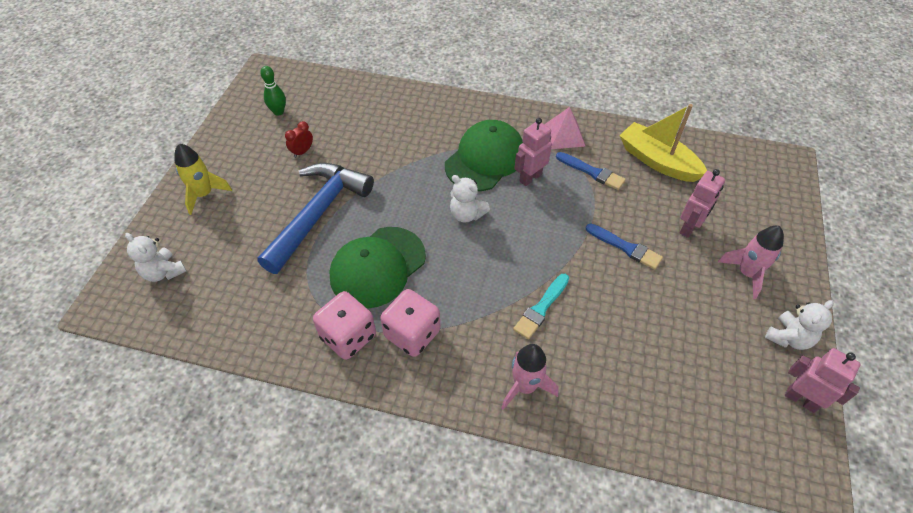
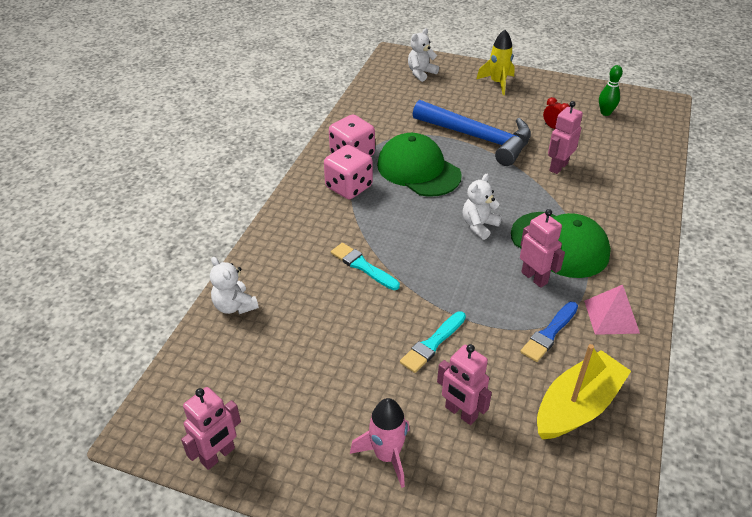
camera: 95 degrees right, 10 degrees down
(371, 153) = (558, 167): none -> pink robot
(525, 387) = (286, 247): pink rocket -> none
(625, 247) = (432, 344): blue brush -> turquoise brush
(788, 337) = (292, 471): white teddy bear -> white teddy bear (234, 306)

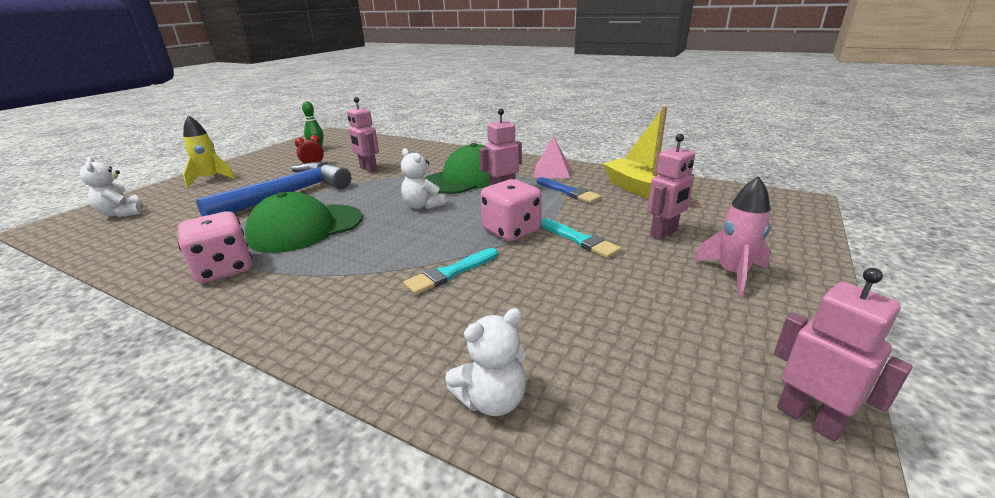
camera: 80 degrees left, 15 degrees down
(349, 187) = (290, 275): pink dice -> pink dice (511, 231)

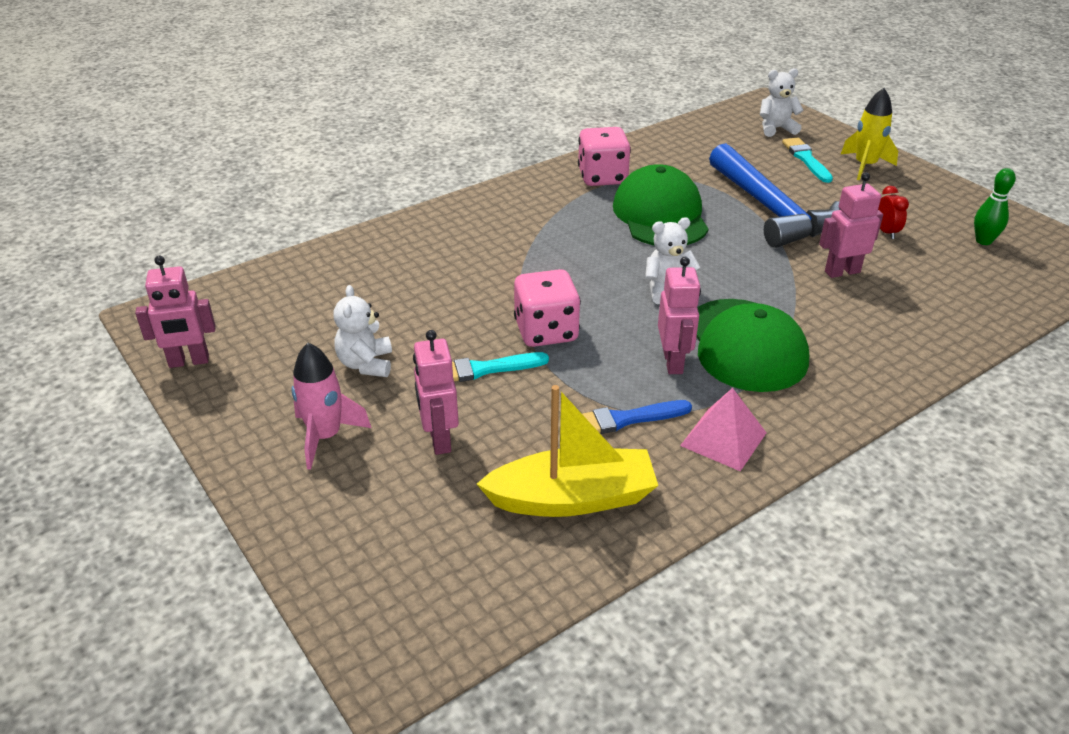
camera: 115 degrees right, 10 degrees up
(450, 273) = (495, 275): turquoise brush -> turquoise brush (806, 159)
(492, 400) = (337, 257): white teddy bear -> white teddy bear (366, 364)

